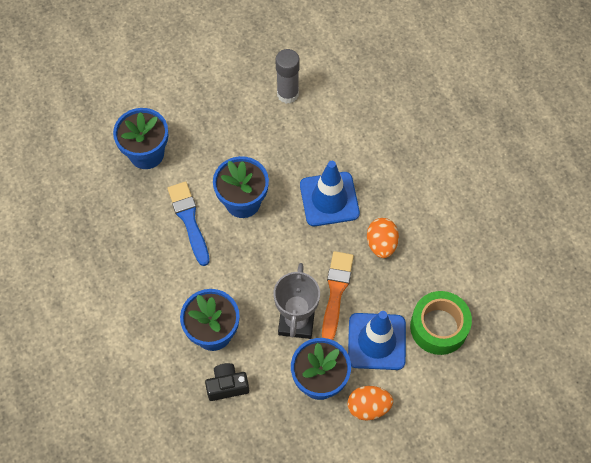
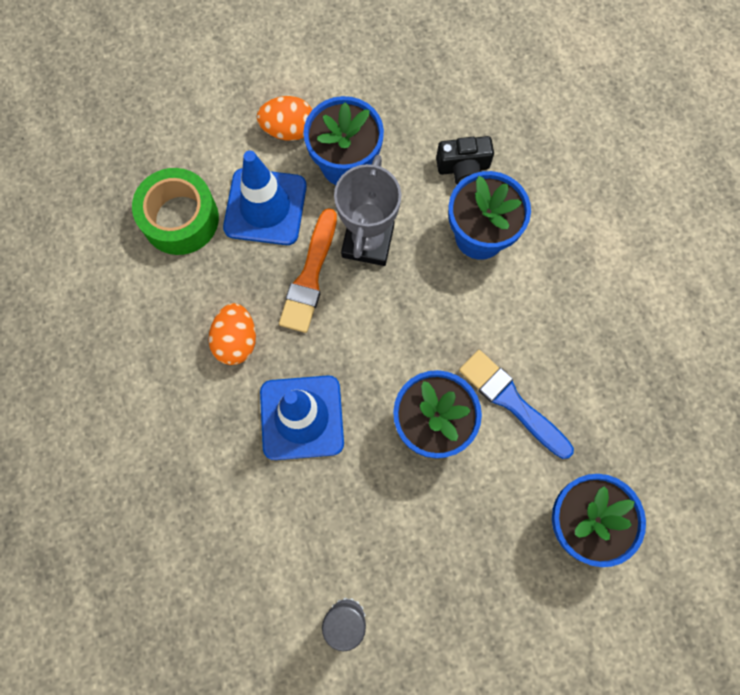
camera: 175 degrees left, 10 degrees up
(189, 220) = (512, 401): blue brush -> blue brush turned 150 degrees clockwise

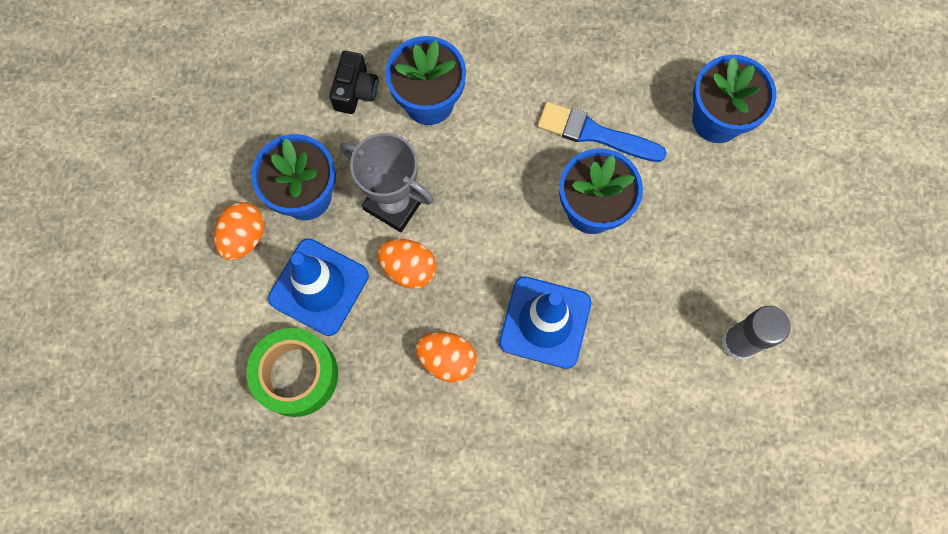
camera: 70 degrees left, 0 degrees up
(310, 276) = (408, 268): orange brush -> orange egg
(512, 401) = (595, 134): blue brush -> blue brush turned 45 degrees clockwise

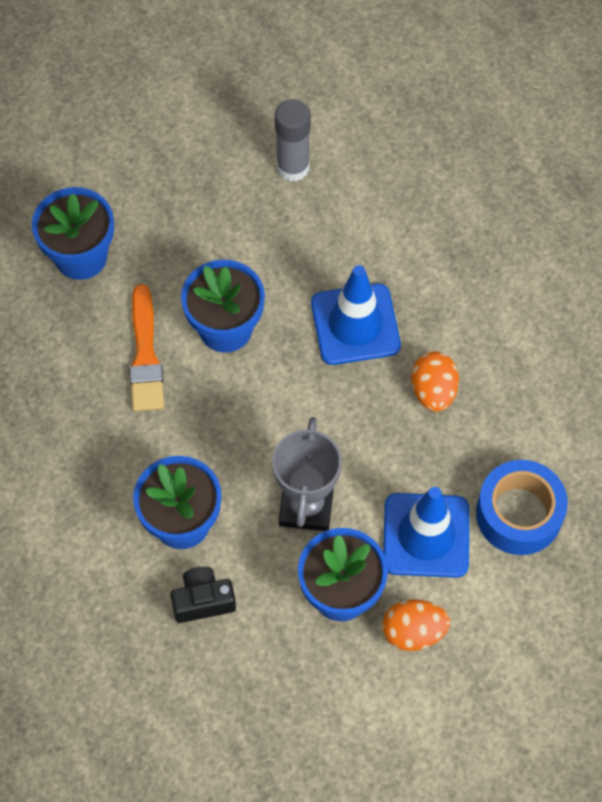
camera: 115 degrees left, 10 degrees down
(297, 375) = (519, 514): green tape -> blue tape
(408, 268) = (365, 462): orange egg -> none
(595, 134) = (145, 355): blue brush -> orange brush

